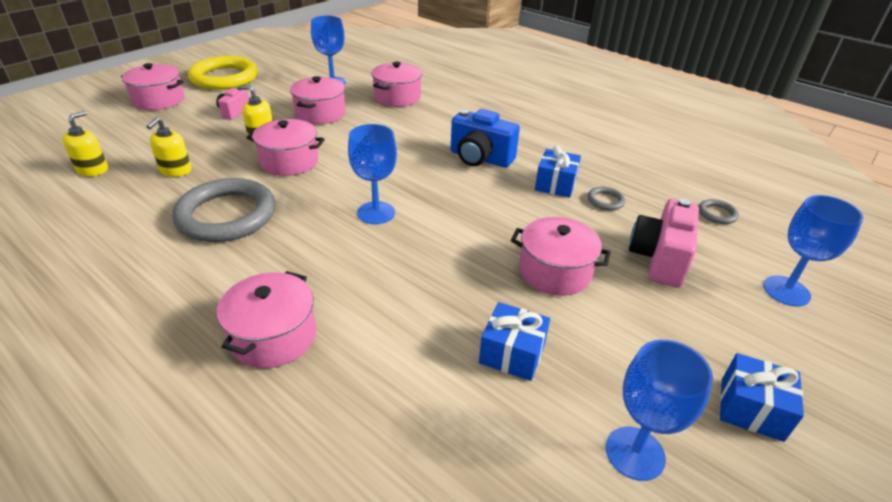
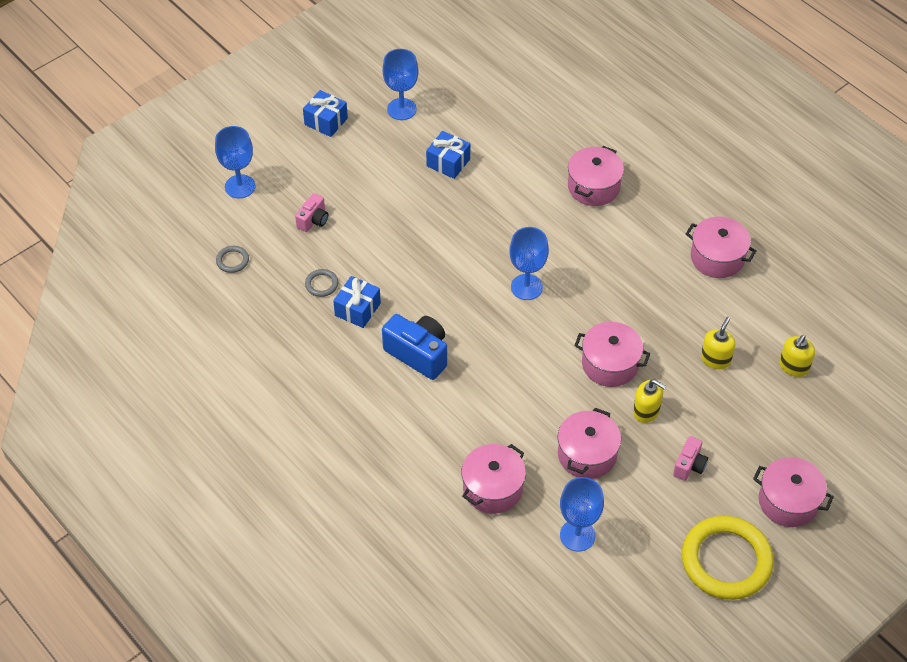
camera: 170 degrees left, 15 degrees up
(227, 215) = (651, 295): grey ring -> none
(554, 271) = (398, 217): pink pot -> pink pot (717, 257)
(659, 259) = (313, 220): pink camera -> pink camera, size x0.56

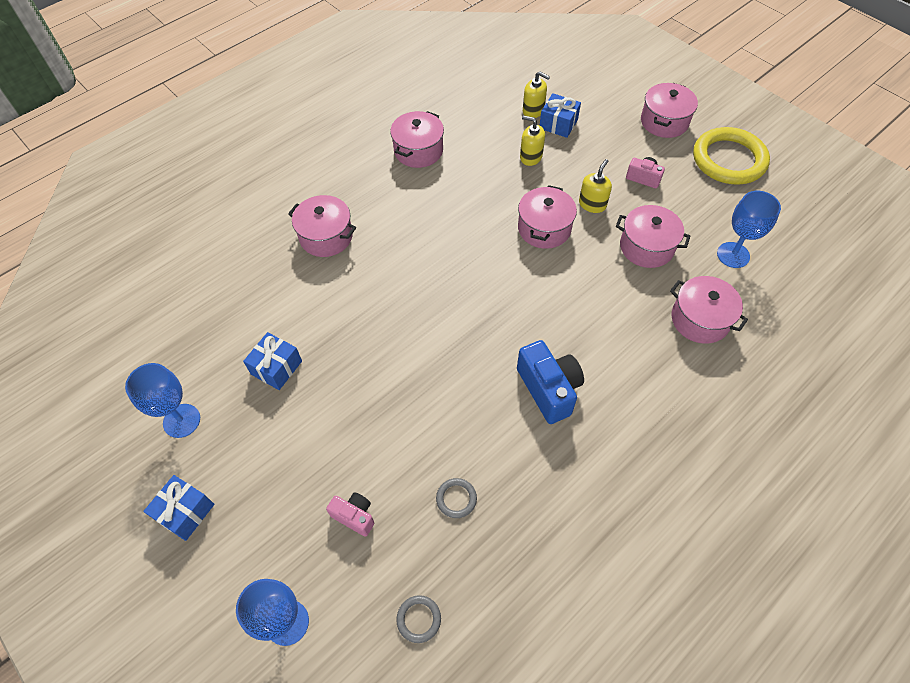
camera: 90 degrees left, 5 degrees up
(357, 309) = (492, 455): blue gift -> blue gift (558, 124)
(418, 354) = (549, 389): blue camera -> blue camera turned 120 degrees clockwise
(526, 287) = (455, 293): blue goblet -> none

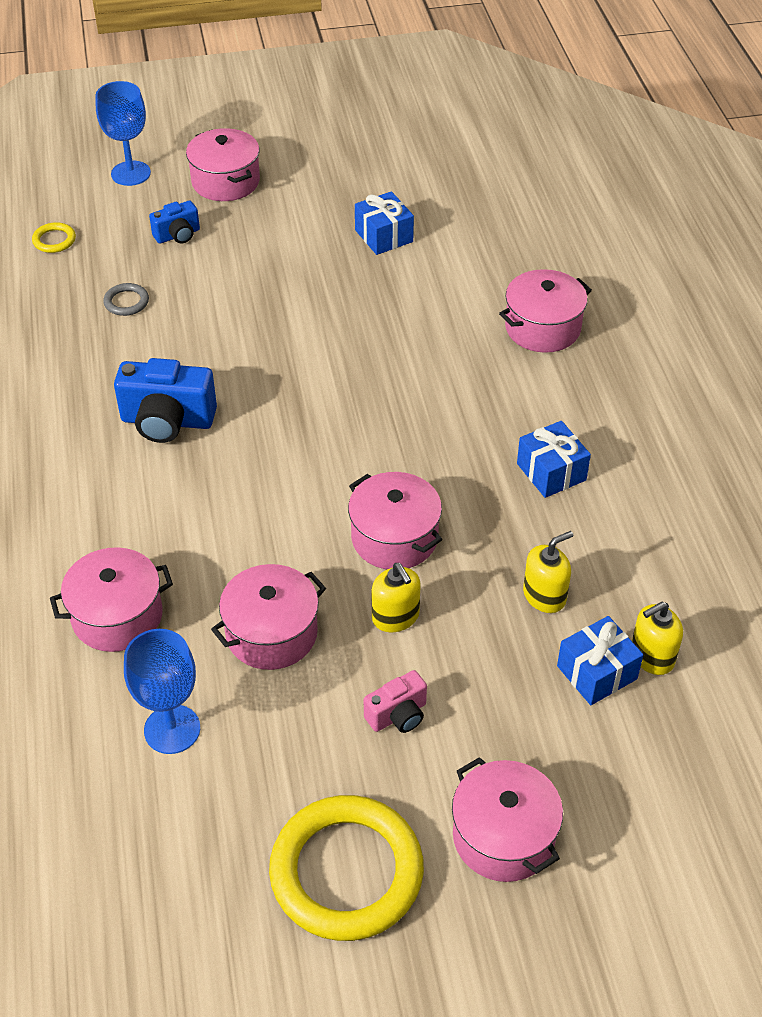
camera: 120 degrees right, 10 degrees down
(181, 420) = (377, 164): blue goblet -> none
(185, 512) = (281, 146): blue gift -> blue gift (551, 472)
(354, 516) = (178, 235): pink camera -> blue camera
(418, 151) = (645, 473): pink pot -> pink pot (225, 181)
(419, 619) = (54, 240): grey ring -> yellow ring

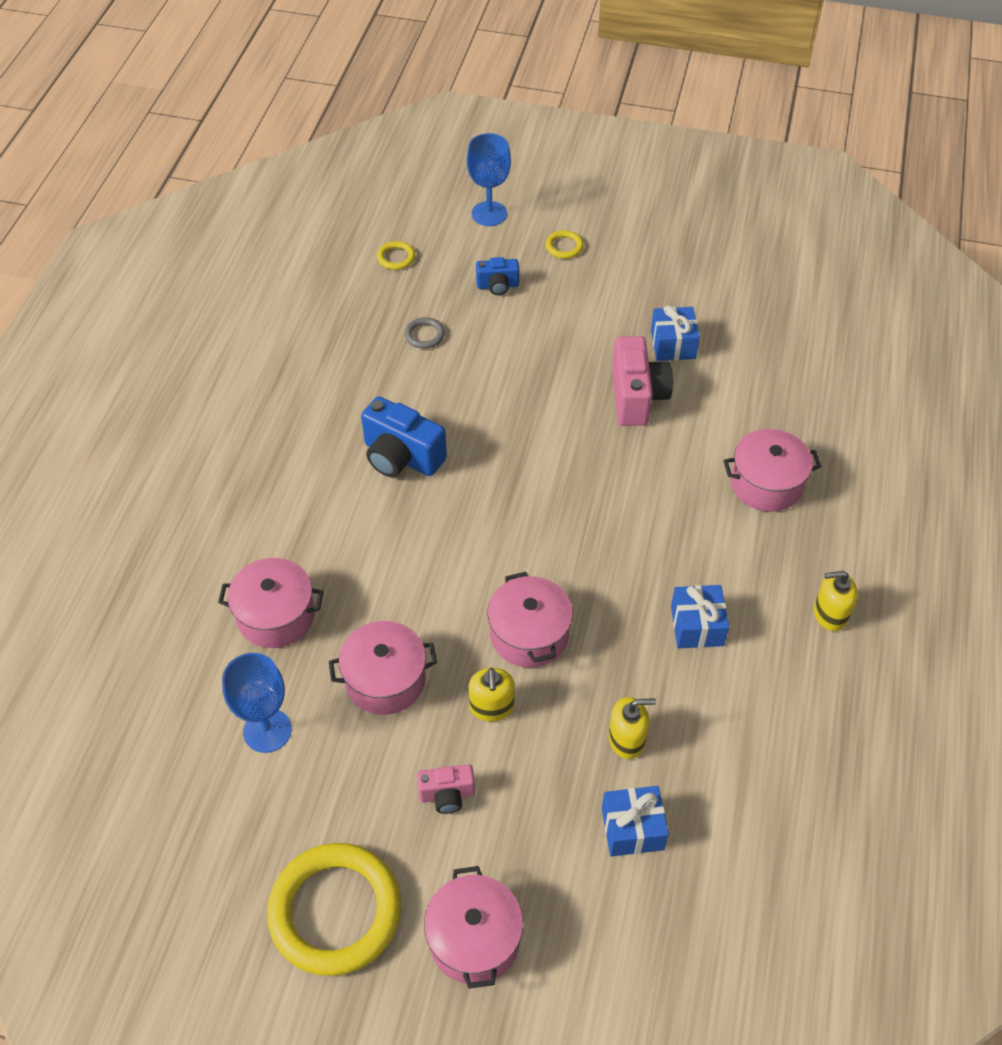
camera: 25 degrees right, 5 degrees up
(225, 181) = (564, 247): pink pot -> yellow ring
(376, 292) = (637, 397): none -> pink camera
(652, 656) = (689, 834): yellow soap dispenser -> yellow soap dispenser (830, 614)

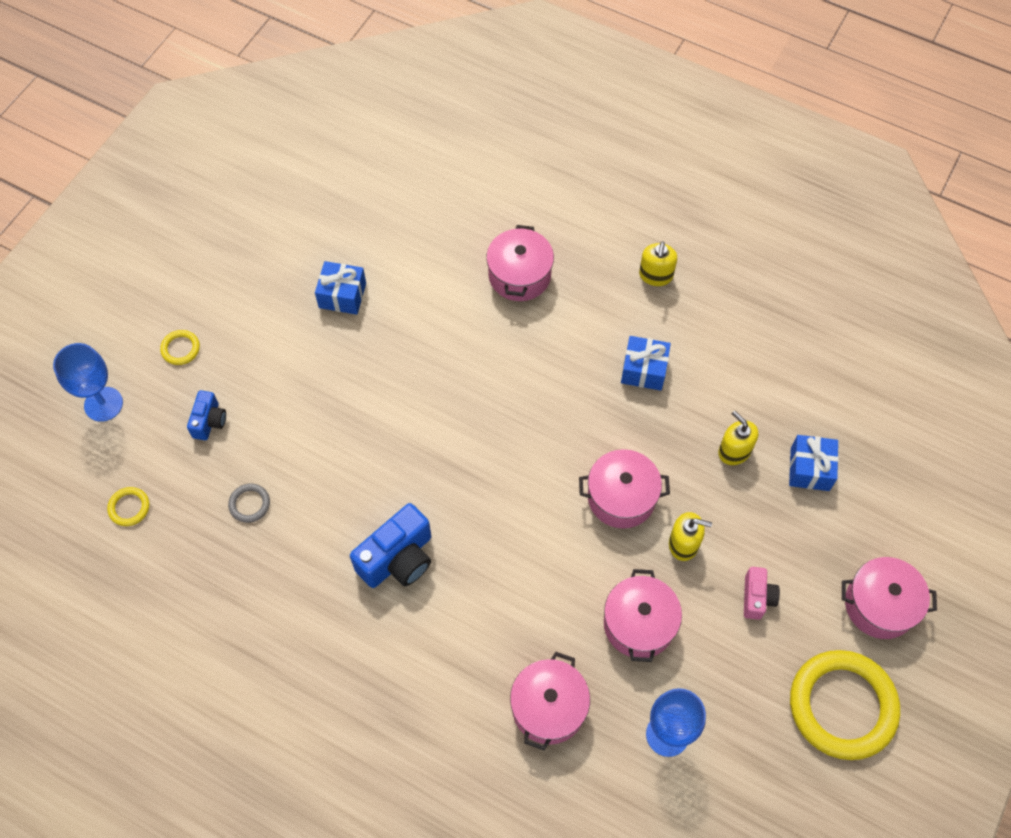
camera: 75 degrees left, 10 degrees up
(626, 739) = (734, 451): yellow soap dispenser -> yellow soap dispenser turned 45 degrees counterclockwise
(637, 397) = (393, 342): pink camera -> none

